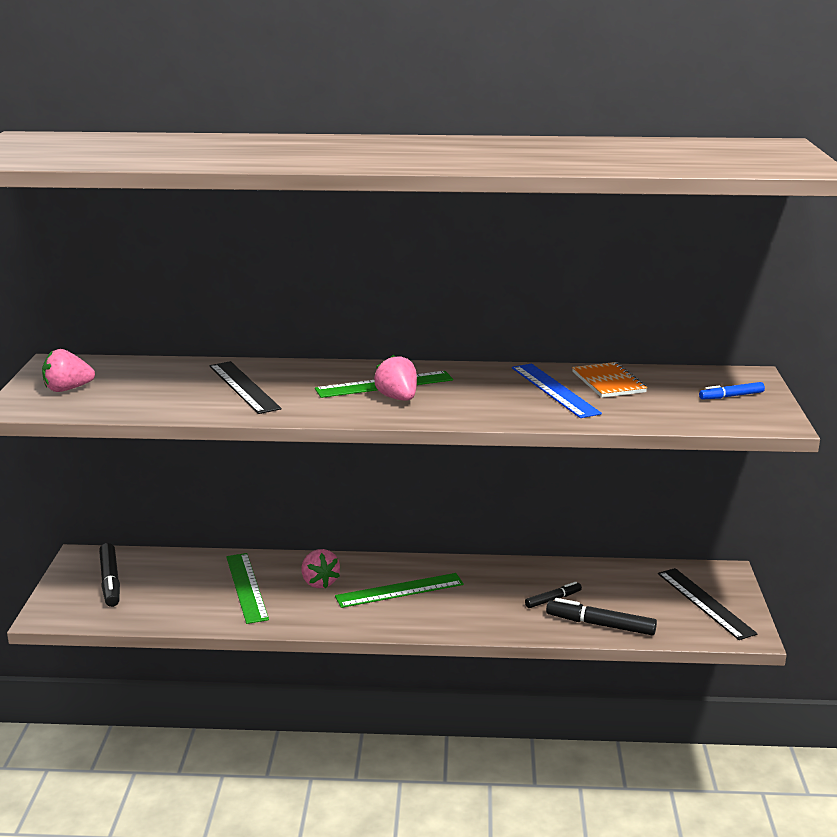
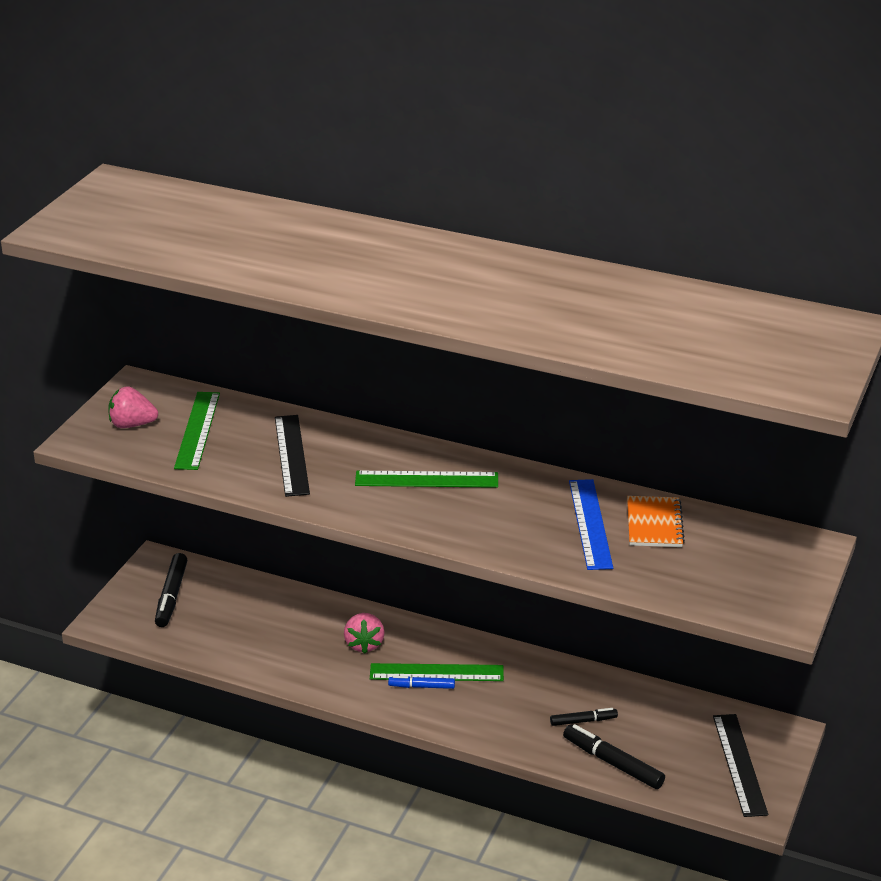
camera: 20 degrees right, 10 degrees up
(246, 587) = (292, 633): green ruler -> green ruler (197, 430)
(398, 398) = (427, 502): pink strawberry -> none
(731, 396) = (768, 572): blue marker -> blue marker (422, 686)

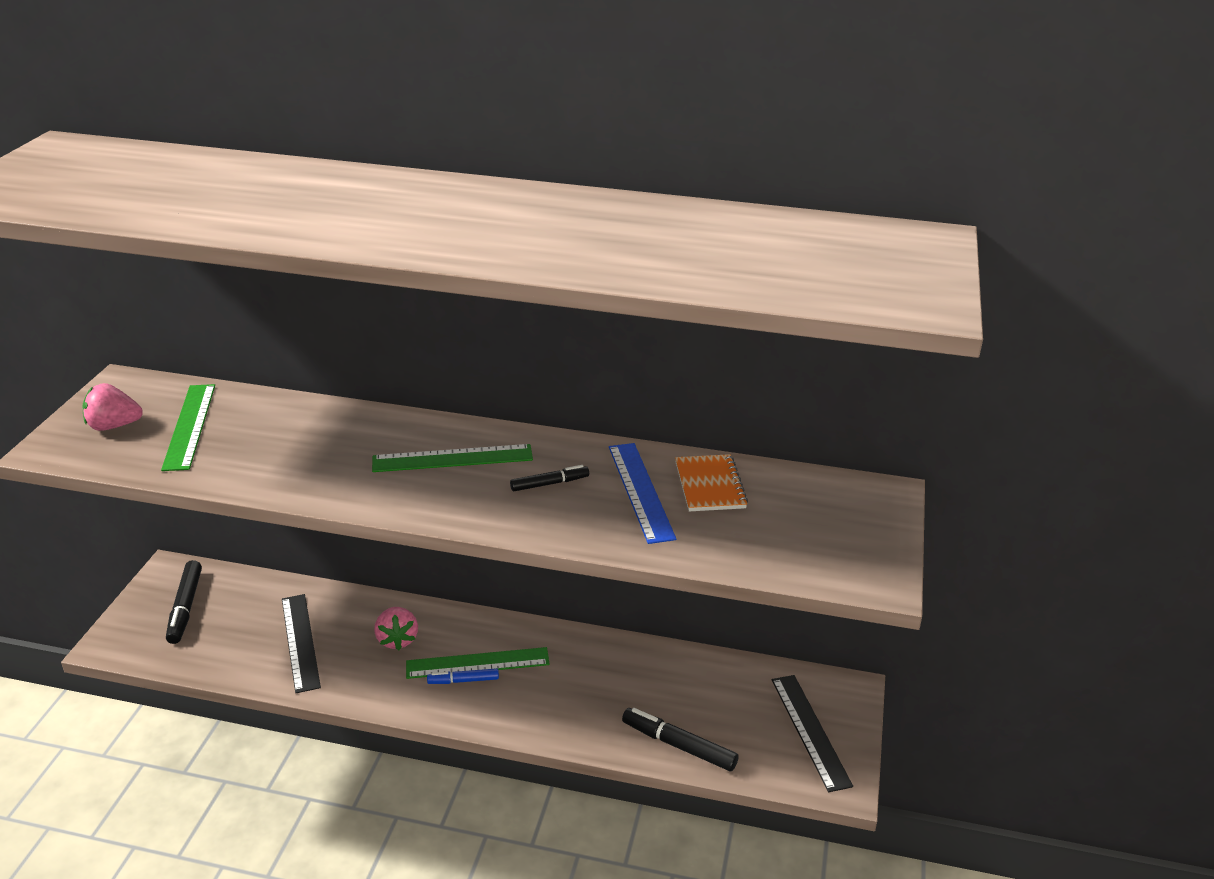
camera: 10 degrees left, 0 degrees up
(292, 455) = (298, 444): black ruler -> black ruler (300, 642)
(583, 721) = (639, 700): black marker -> black marker (549, 484)

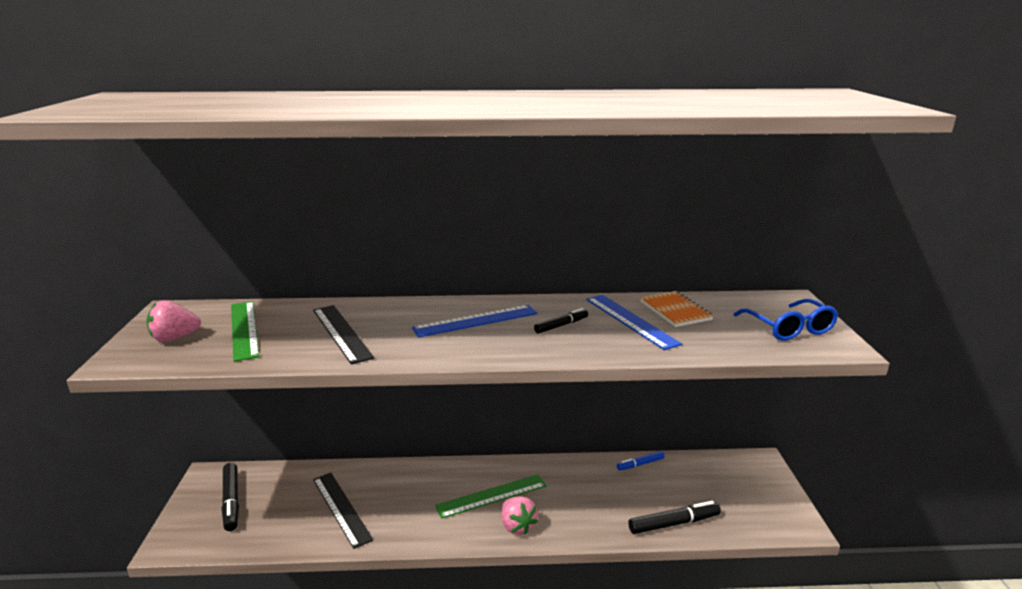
camera: 15 degrees left, 10 degrees down
(397, 639) = (420, 491): pink strawberry -> pink strawberry (517, 526)
(452, 459) = (476, 321): green ruler -> blue ruler
(464, 680) = (487, 510): blue marker -> blue marker (640, 464)
(679, 746) = (673, 523): black marker -> black marker turned 150 degrees clockwise
(810, 731) = (755, 493): black ruler -> black ruler (342, 333)
(836, 540) = (789, 329): none -> blue glasses

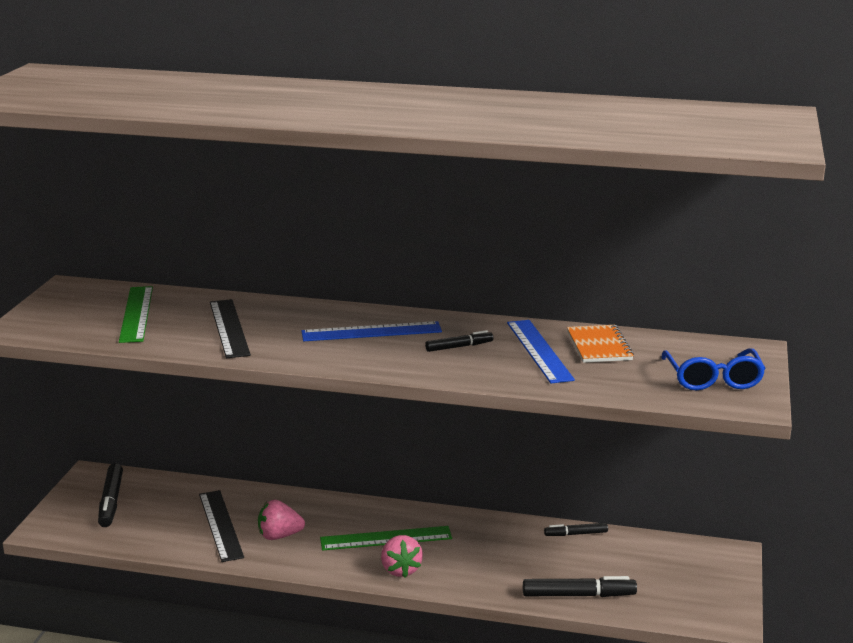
camera: 15 degrees right, 0 degrees up
(174, 338) = (70, 314): pink strawberry -> pink strawberry (279, 536)
(640, 464) = (576, 534): blue marker -> black marker

